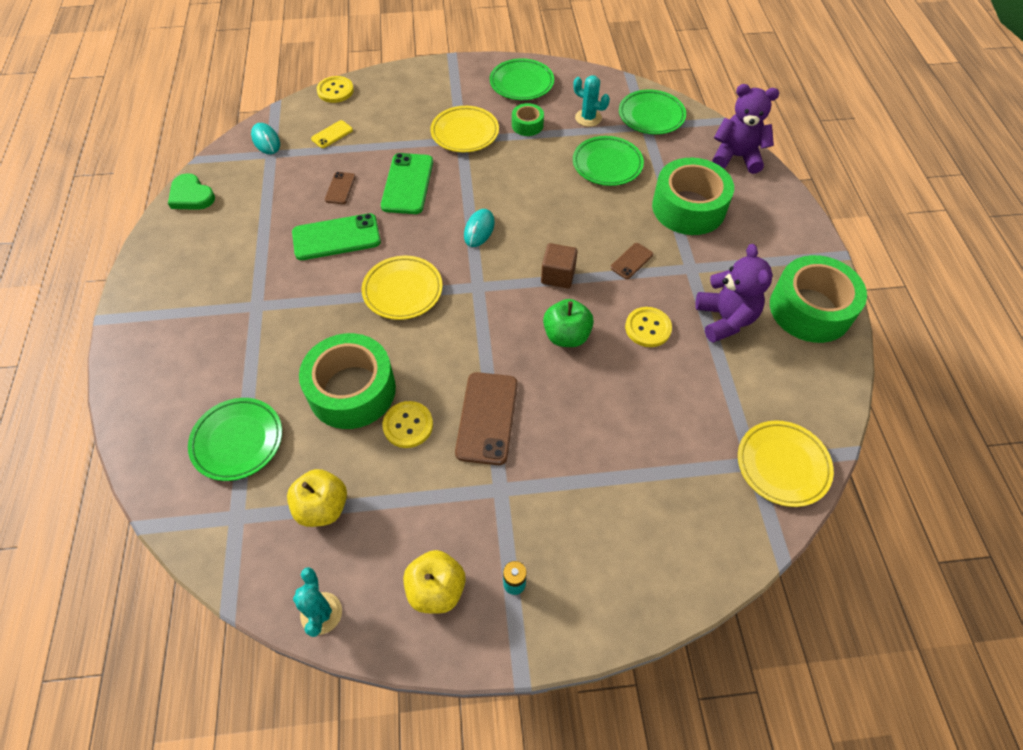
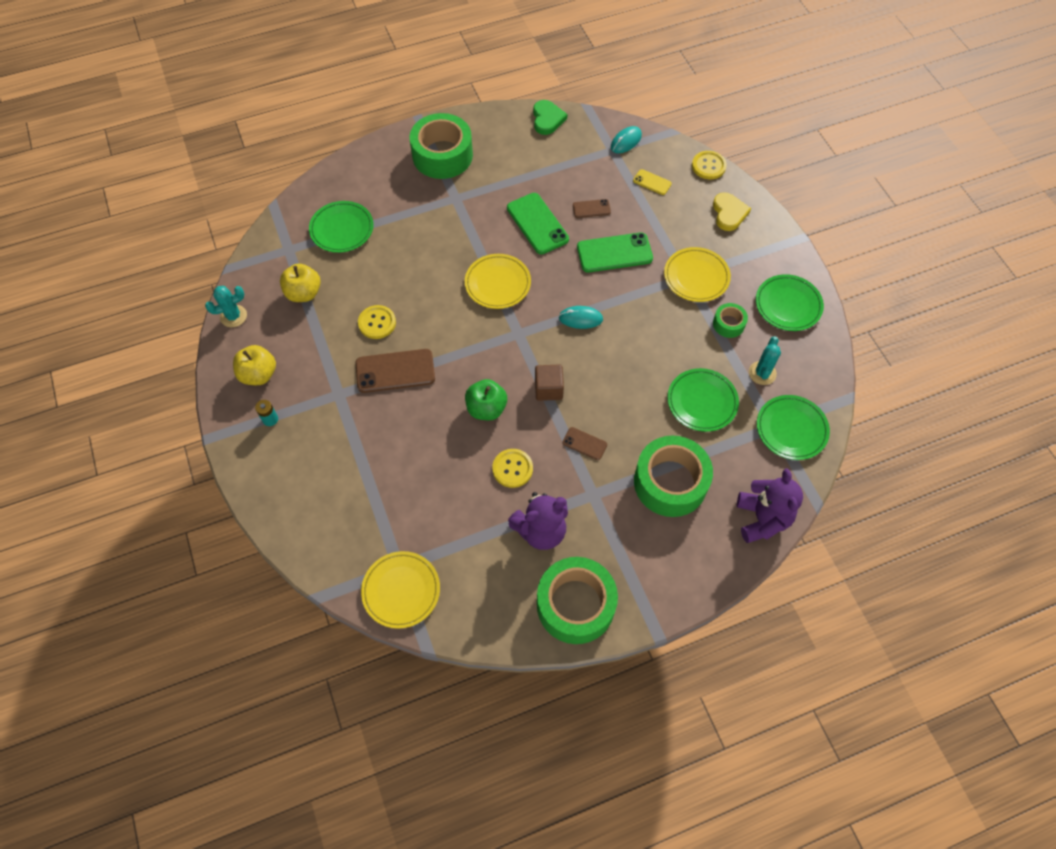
camera: 75 degrees right, 5 degrees up
(191, 196) = (547, 119): green heart -> green heart turned 150 degrees clockwise
(352, 390) = (397, 280): green tape -> green tape (442, 155)
(400, 92) = (729, 213): none -> yellow heart

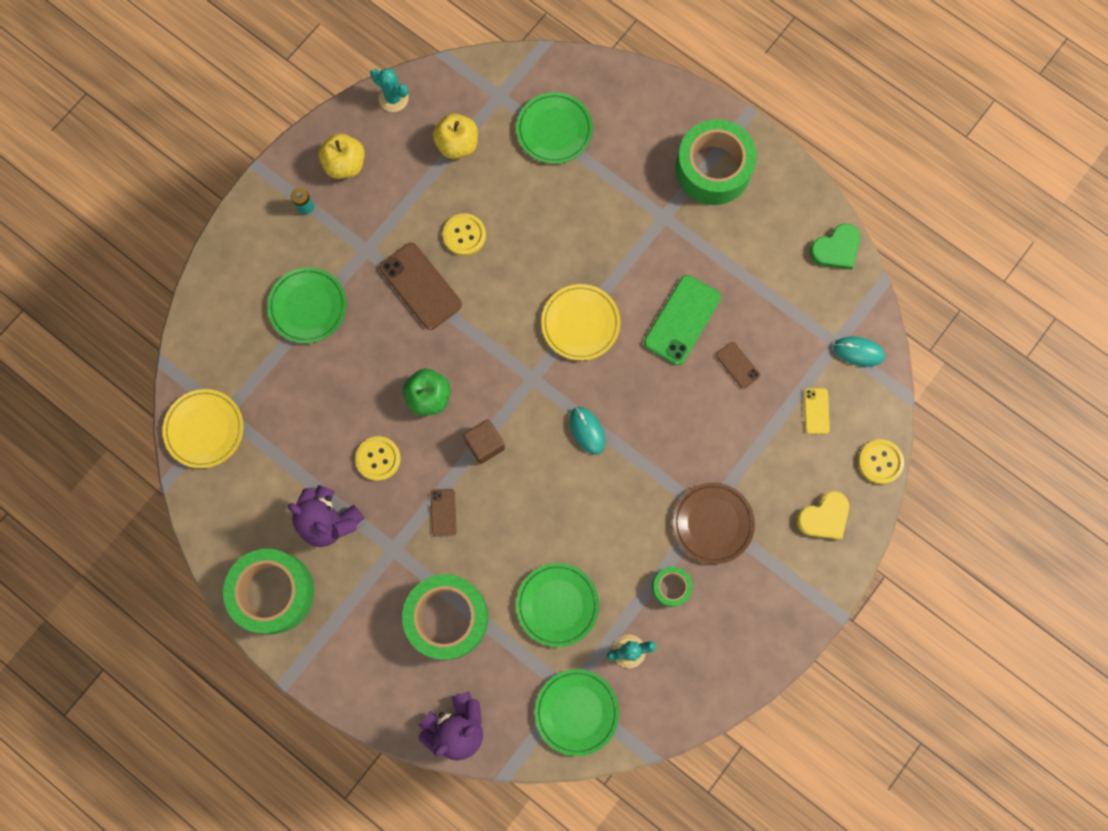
camera: 60 degrees right, 15 degrees up
(614, 253) = (692, 421): green phone -> none
(696, 277) = (712, 523): yellow plate -> brown plate
(788, 305) = (734, 640): green plate -> green plate (308, 307)

